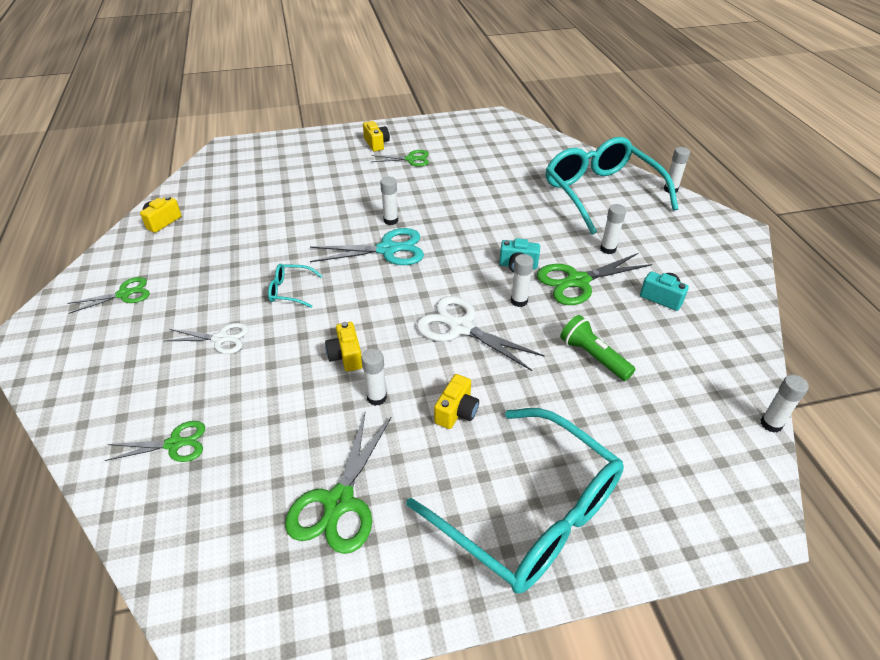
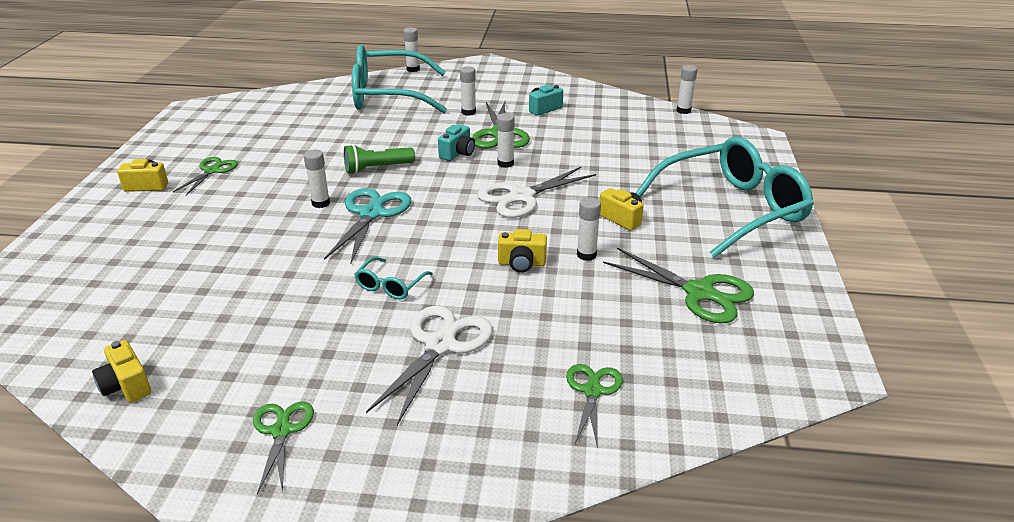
camera: 70 degrees left, 10 degrees down
(221, 338) = (440, 345): white scissors -> white scissors, size x1.61
(593, 357) = (591, 150): green flashlight -> green flashlight (377, 168)

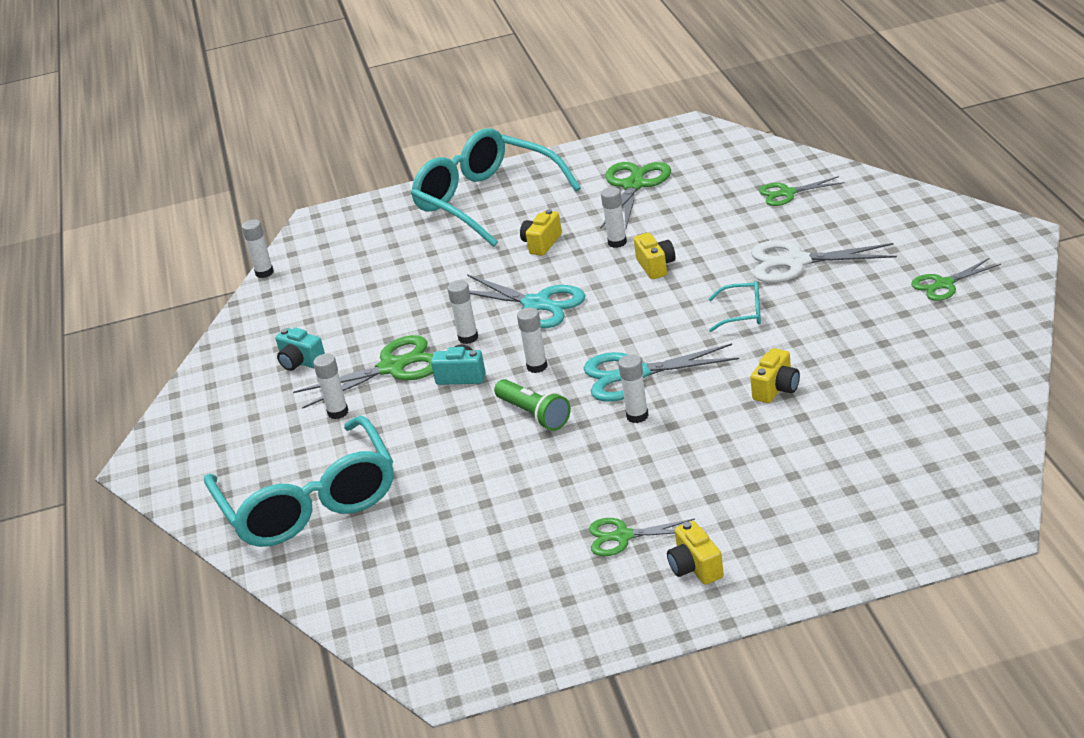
camera: 105 degrees left, 0 degrees up
(126, 386) = (980, 372): yellow camera -> yellow camera (776, 389)
(413, 69) = (194, 523): white glue stick -> white glue stick (537, 366)
(521, 197) = (536, 304): white scissors -> turquoise scissors

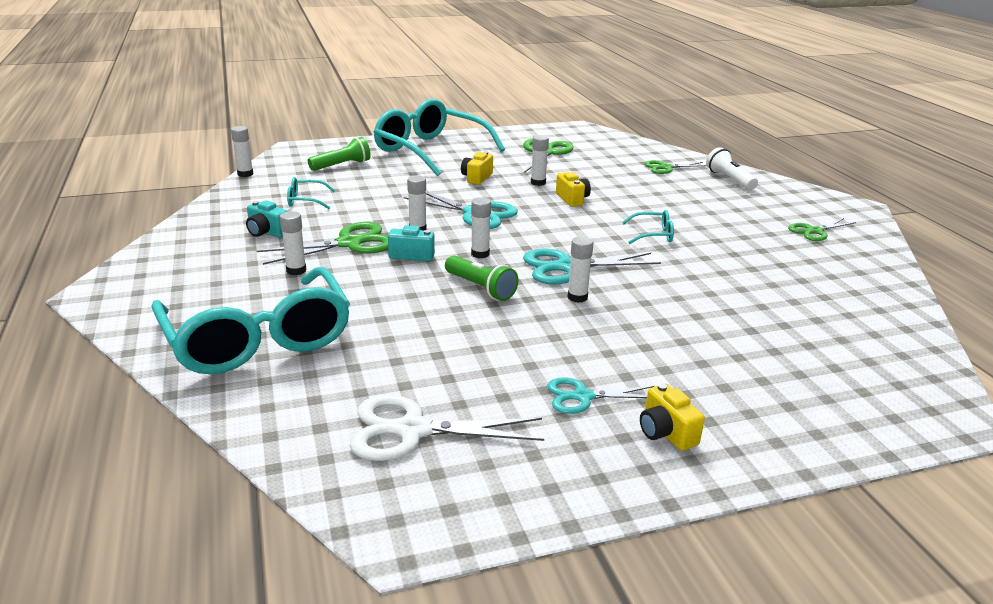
camera: 10 degrees left, 5 degrees down
(338, 308) = (305, 200): none -> turquoise glasses
(377, 243) = (342, 165): none -> green flashlight
(623, 536) = (583, 397): green scissors -> turquoise scissors
(776, 389) = (699, 288): yellow camera -> none
(796, 262) = (687, 207): white scissors -> white scissors (413, 430)
(865, 205) = (729, 179): none -> white flashlight

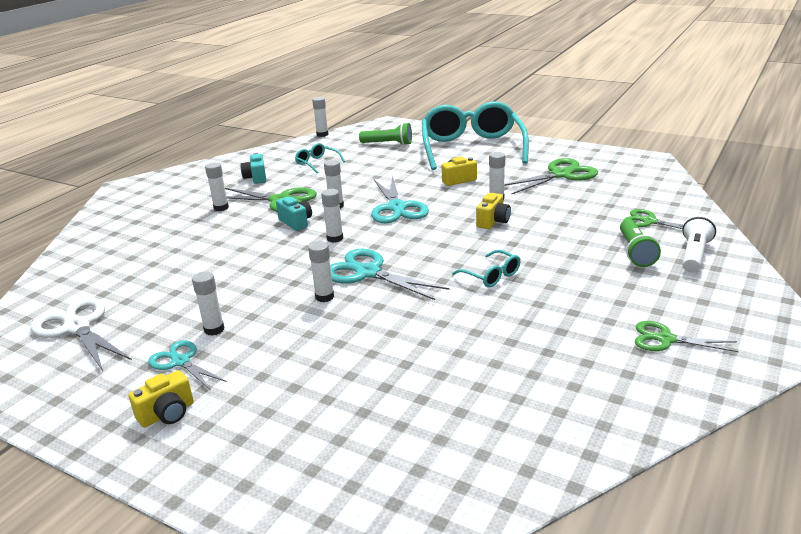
camera: 50 degrees right, 0 degrees up
(258, 339) = (127, 241): turquoise glasses -> none
(481, 288) = (284, 262): green flashlight -> green flashlight (635, 252)
(550, 361) = (214, 329): none -> white glue stick
(666, 433) = (167, 414): yellow camera -> yellow camera turned 150 degrees counterclockwise

